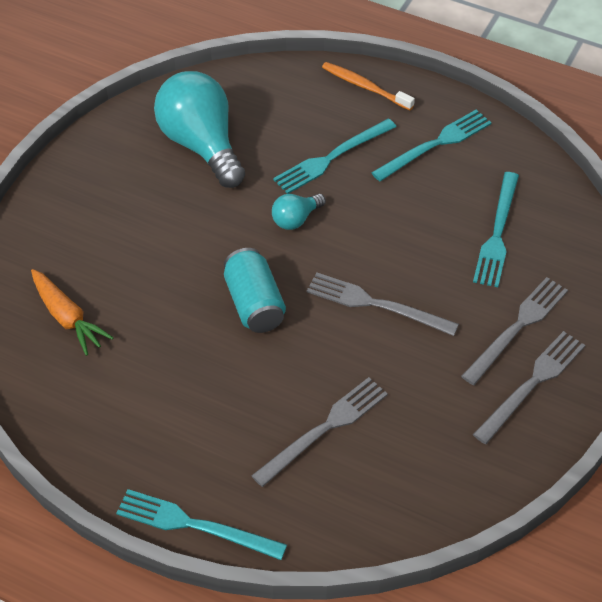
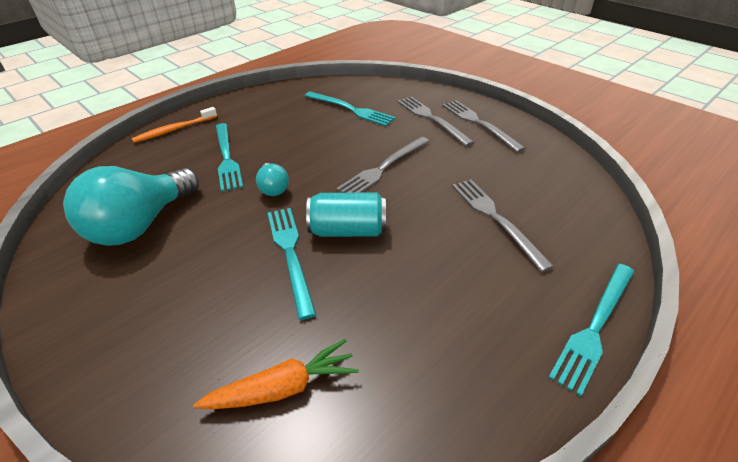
camera: 70 degrees left, 10 degrees down
(201, 145) = (140, 225): turquoise light bulb -> turquoise light bulb turned 45 degrees counterclockwise
(435, 144) = (257, 114): turquoise fork -> turquoise fork (290, 254)

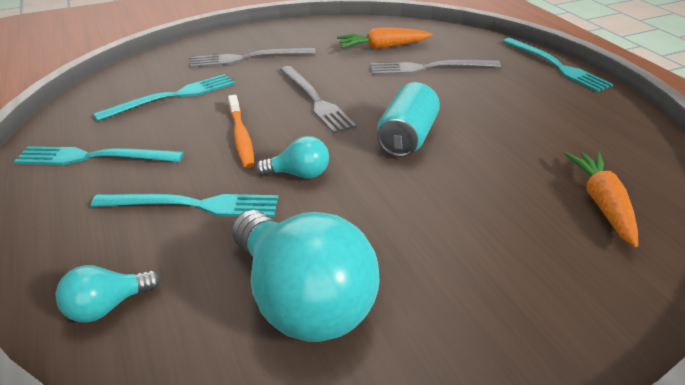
camera: 70 degrees left, 5 degrees down
(136, 161) = (107, 306): none -> turquoise light bulb
(174, 130) = (44, 256): orange toothbrush -> orange toothbrush (241, 137)
(290, 254) = (428, 177): turquoise fork -> turquoise fork (94, 157)
(479, 123) = (281, 40): grey fork -> none
(517, 179) = (382, 47): none -> orange carrot

